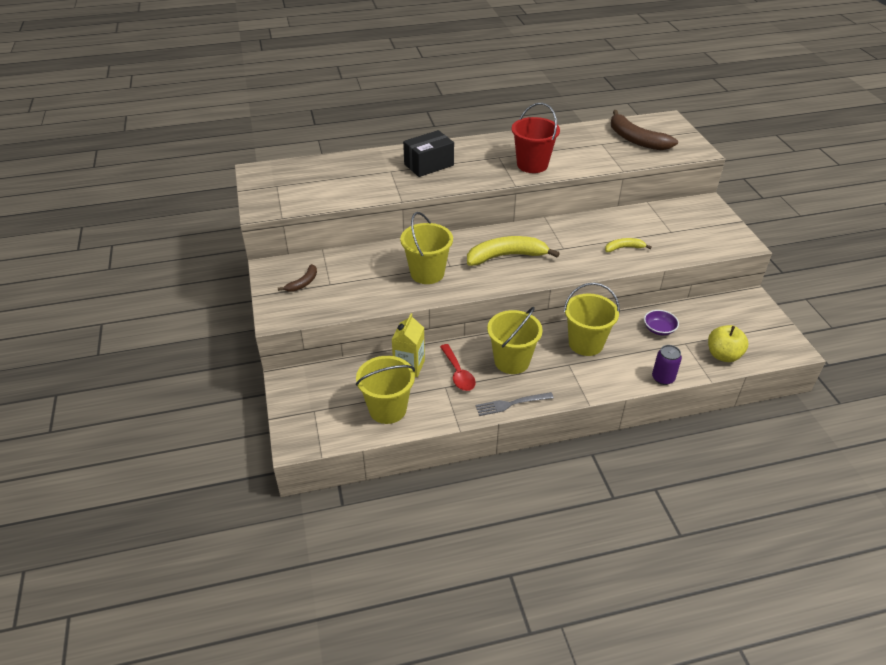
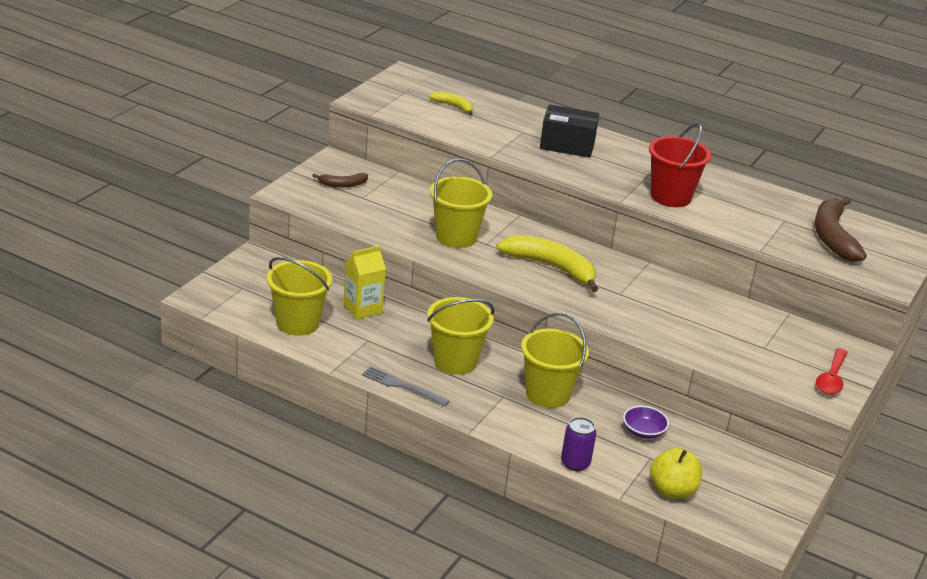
camera: 40 degrees right, 10 degrees down
(458, 373) = (394, 339): red spoon -> red spoon (831, 379)
(623, 248) = (683, 329): yellow banana -> yellow banana (453, 106)

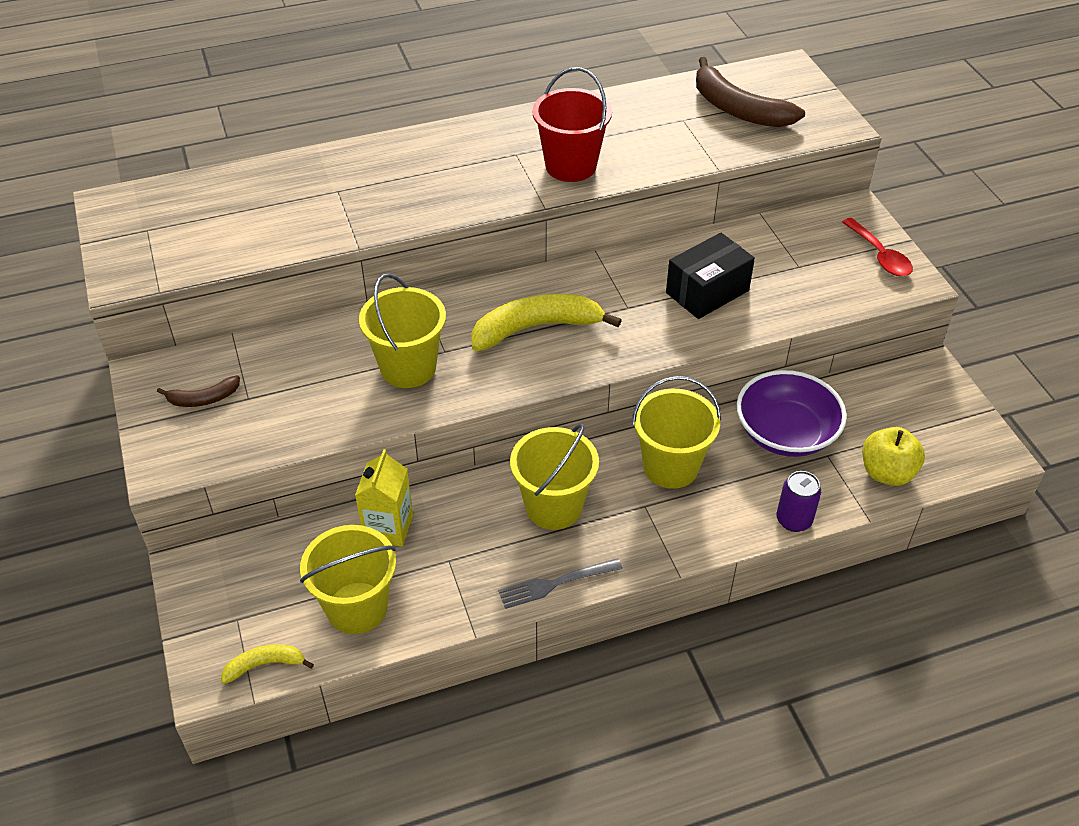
camera: 45 degrees left, 15 degrees up
(343, 184) = (204, 399): brown banana -> brown banana turned 45 degrees clockwise
(453, 106) = (224, 210): yellow banana -> yellow banana (264, 665)
(567, 145) = (400, 175): black box -> black box (707, 292)
(643, 432) = (786, 433): purple bowl -> purple bowl, size x1.96

